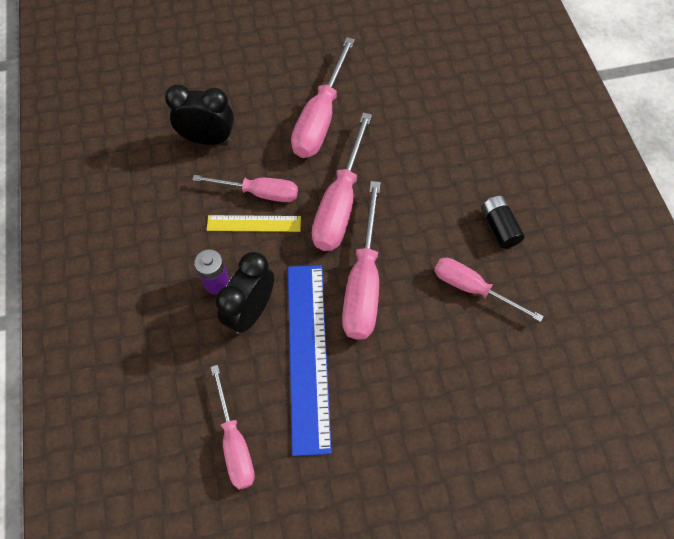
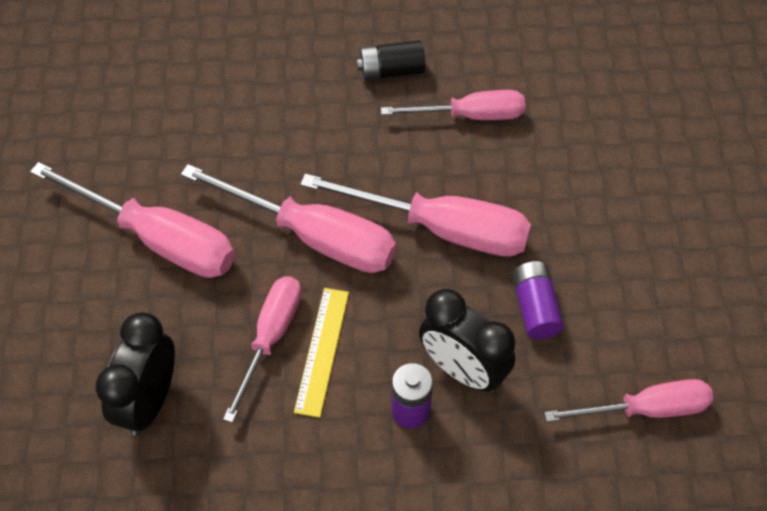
camera: 80 degrees left, 5 degrees down
(308, 354) = (535, 307): blue ruler -> purple battery
(472, 288) = (470, 115): pink screwdriver -> pink screwdriver turned 135 degrees counterclockwise

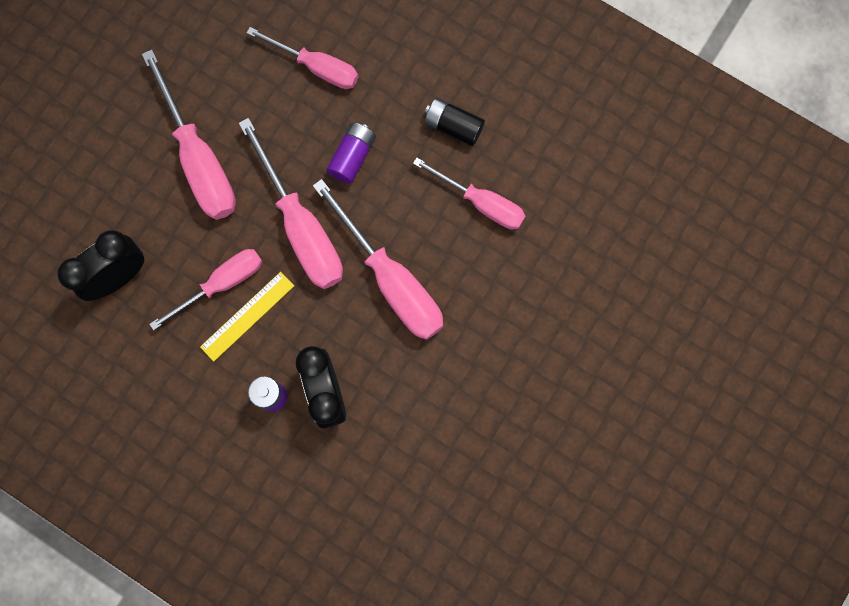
camera: 35 degrees right, 20 degrees up
(535, 307) = (408, 382): purple battery -> purple battery (352, 157)
(646, 409) = (422, 502): pink screwdriver -> pink screwdriver (317, 67)

